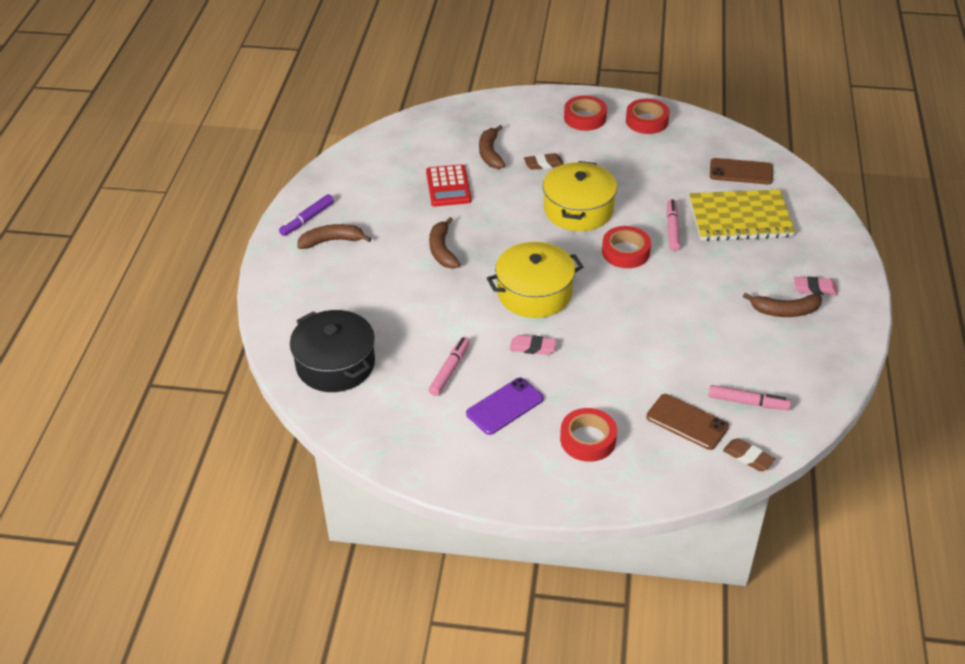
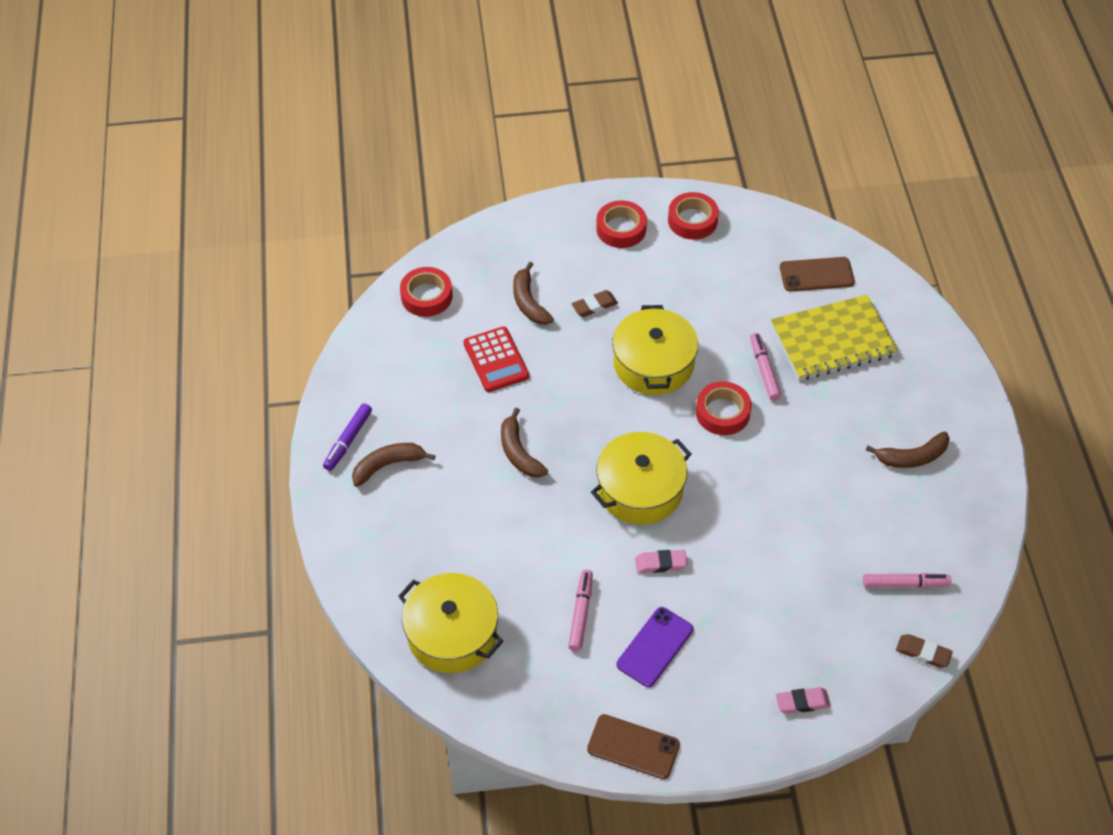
camera: 15 degrees left, 10 degrees up
(335, 364) = (452, 634): black pot -> yellow pot
(588, 439) = (754, 669): red tape -> red tape (426, 296)
(687, 422) = (850, 623): brown phone -> brown phone (633, 747)
(815, 288) = (935, 420): pink eraser -> pink eraser (802, 702)

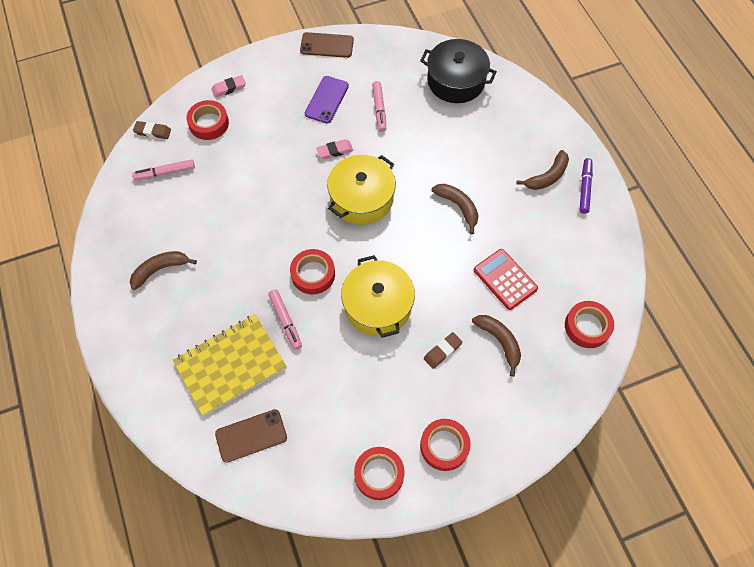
camera: 165 degrees right, 10 degrees up
(452, 634) = (456, 81): yellow pot -> black pot
(838, 647) = (209, 123): none -> red tape

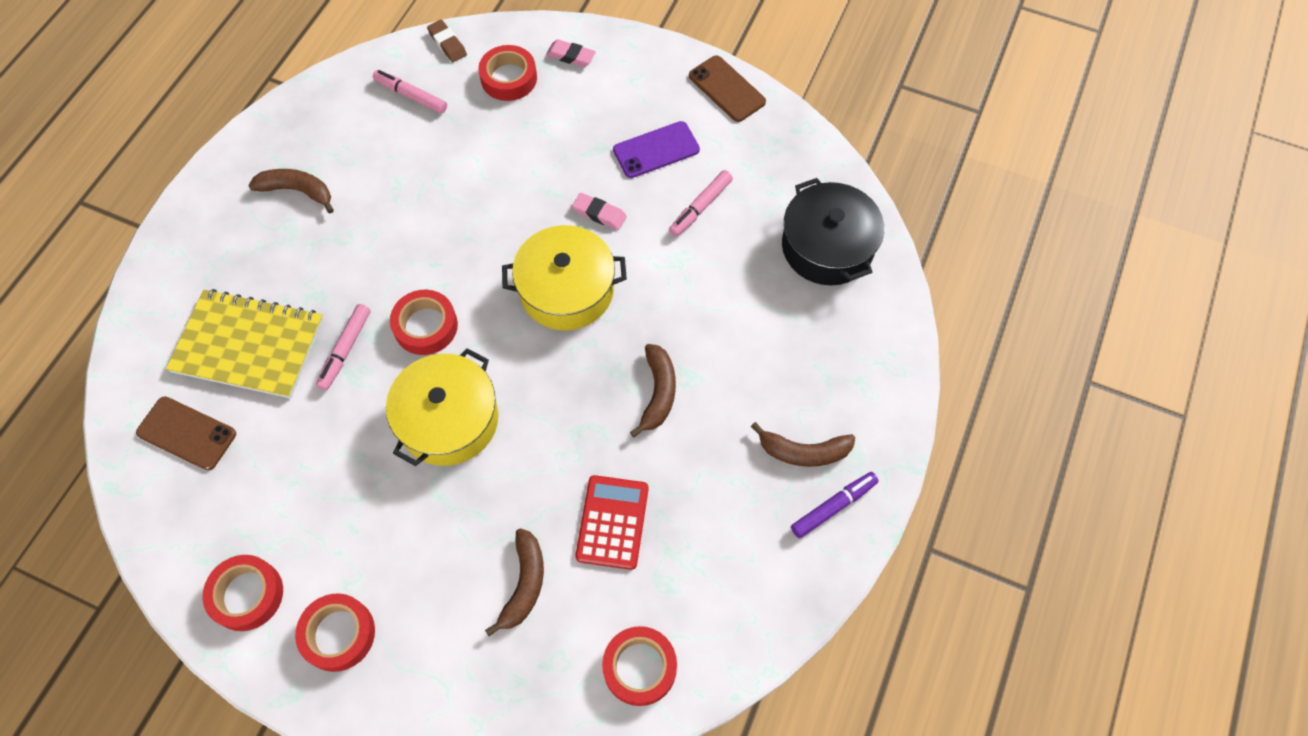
camera: 45 degrees right, 0 degrees up
(442, 351) = (454, 534): brown eraser -> none

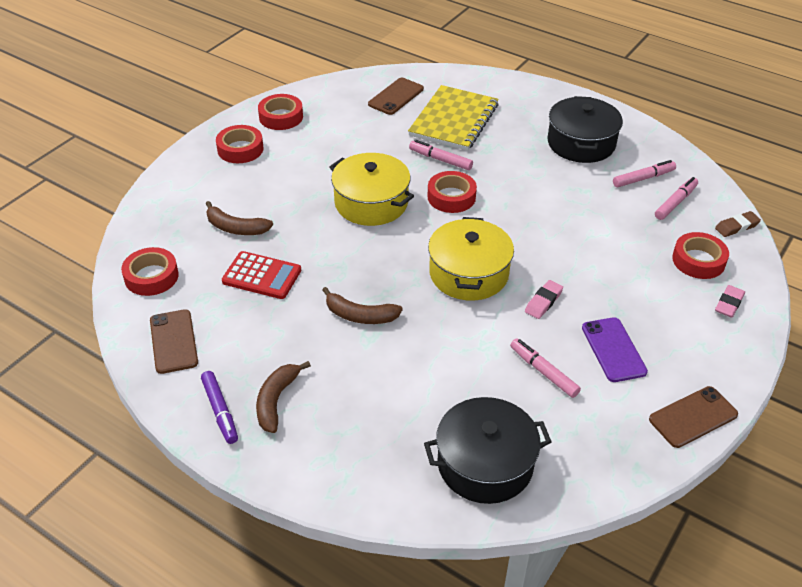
camera: 100 degrees right, 20 degrees down
(297, 191) = (581, 143): brown banana -> black pot
(367, 126) = (643, 178): none -> pink marker
(746, 595) = (174, 341): none -> brown phone

